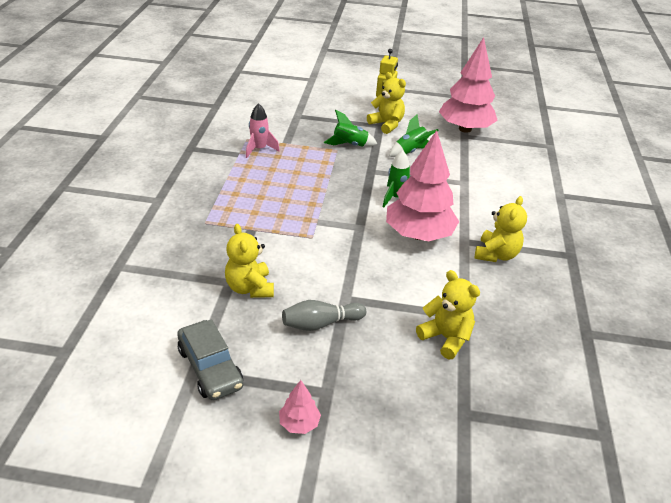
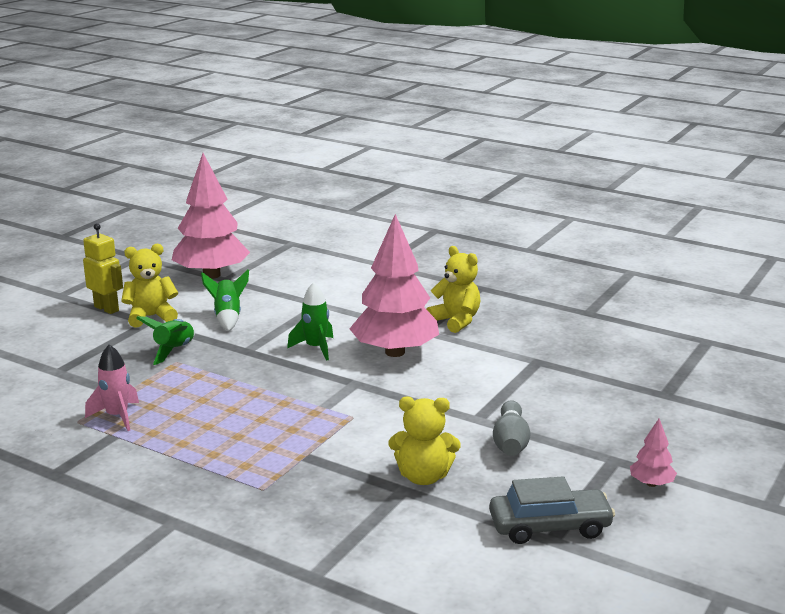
camera: 65 degrees left, 15 degrees down
(446, 338) = (565, 378): yellow teddy bear -> none

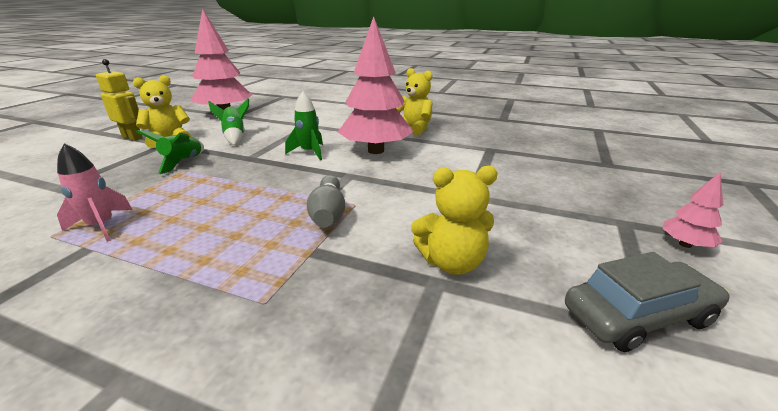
camera: 10 degrees left, 5 degrees up
(510, 442) = (516, 215): grey bowling pin -> grey bowling pin (328, 213)

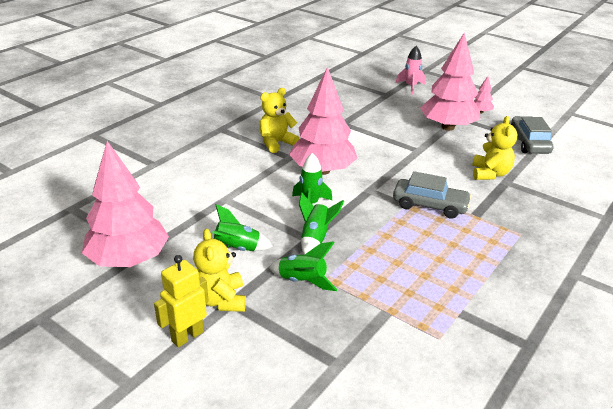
camera: 75 degrees left, 5 degrees up
(102, 226) = (428, 312): pink rocket -> pink rocket (410, 87)
(250, 160) = (315, 238): none -> green rocket
(328, 213) = (430, 205): grey bowling pin -> grey car
(573, 214) = (448, 127): none -> pink tree

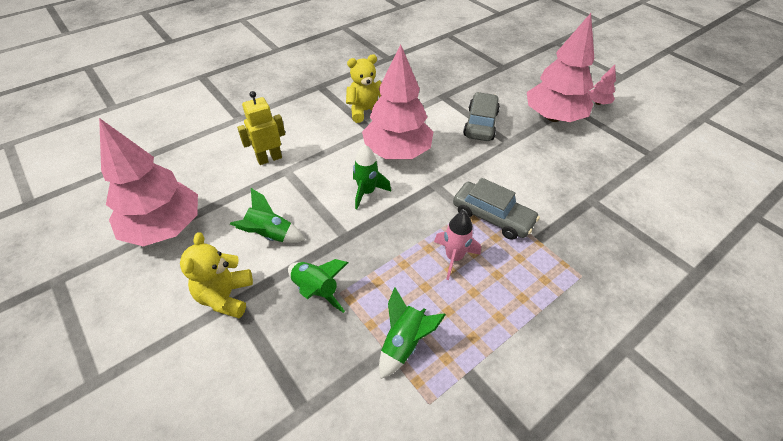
camera: 15 degrees right, 15 degrees up
(187, 336) = (173, 335): yellow robot -> yellow robot (269, 158)
(315, 238) = (353, 237): green rocket -> green rocket (404, 343)
(410, 87) = (533, 60): pink rocket -> pink rocket (454, 257)
(490, 174) = (577, 186): yellow teddy bear -> none
(529, 142) = (639, 151): grey car -> grey car (480, 124)

